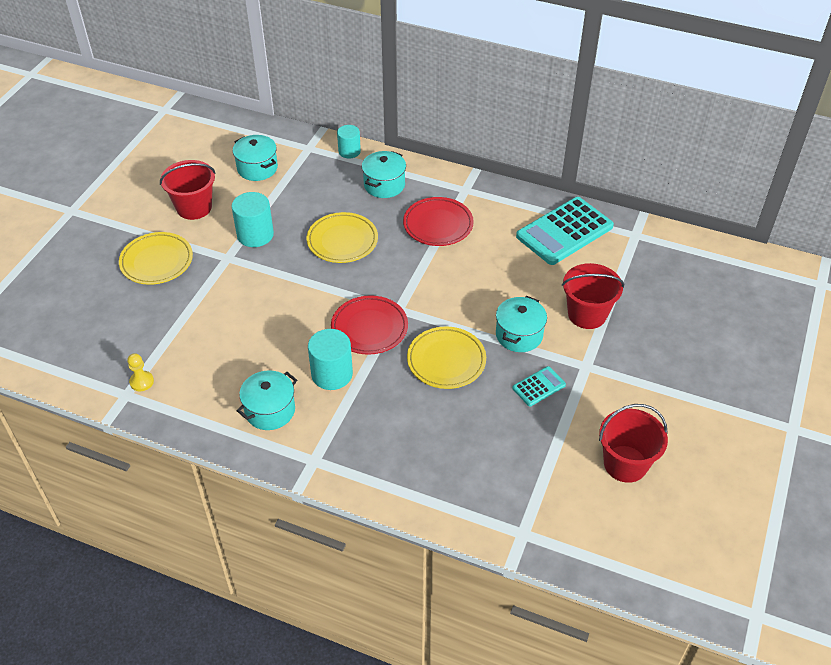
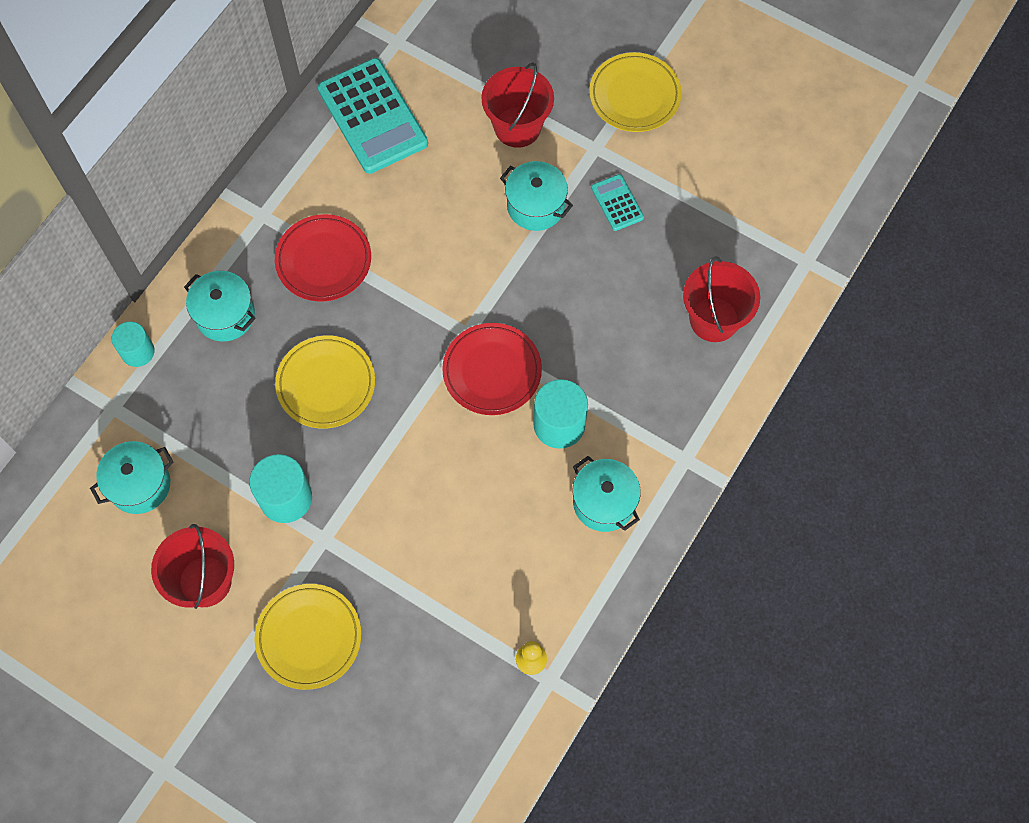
camera: 80 degrees left, 20 degrees up
(446, 361) = (561, 292): yellow plate -> yellow plate (634, 95)
(625, 464) = (734, 145): red bucket -> red bucket (714, 319)

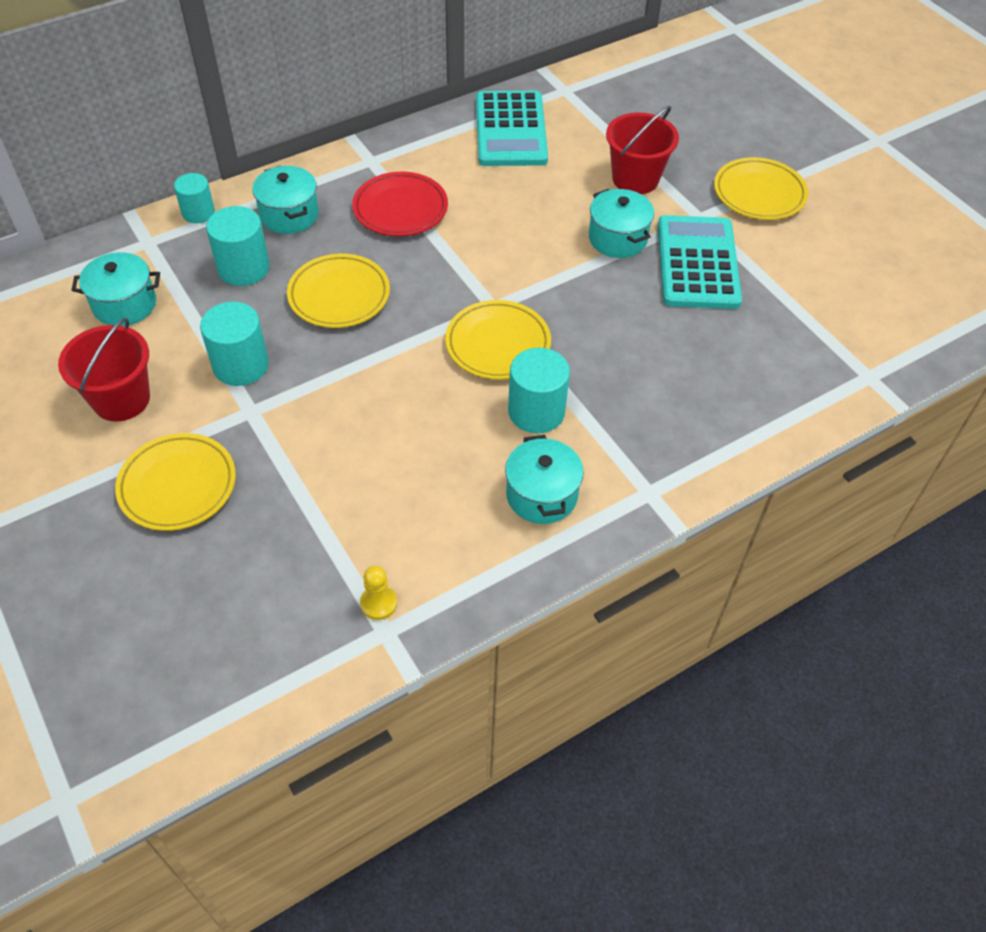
camera: 25 degrees right, 15 degrees down
(221, 395) = (243, 268): none -> turquoise cylinder
(492, 371) = (498, 344): red plate -> yellow plate
(617, 203) = (697, 263): turquoise calculator -> turquoise calculator, size x2.12
(714, 319) = (745, 387): red bucket -> none

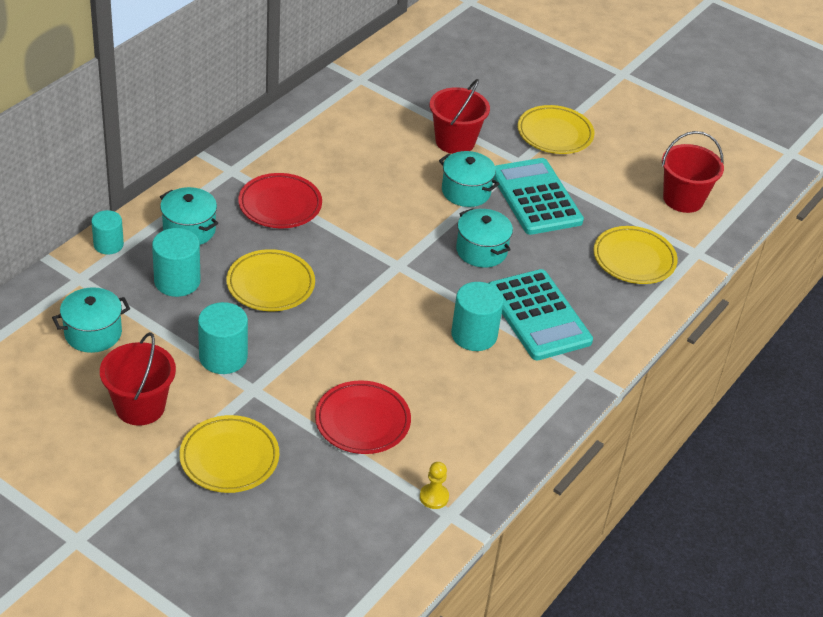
camera: 25 degrees left, 10 degrees down
(349, 483) = (362, 421): none -> red plate
(498, 344) = (418, 293): yellow plate -> yellow plate (634, 259)
(511, 130) = (334, 121): turquoise calculator -> turquoise calculator (538, 315)
(541, 495) = (510, 392): turquoise pot -> turquoise pot (481, 251)
(883, 305) = (683, 199): none -> red bucket

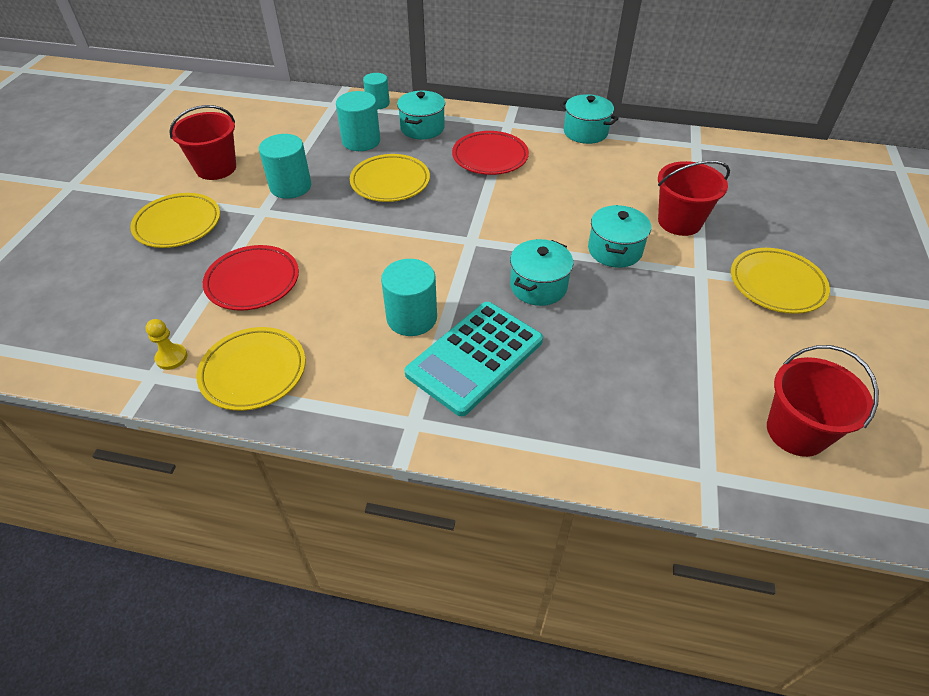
camera: 70 degrees right, 5 degrees up
(93, 333) = (282, 126): turquoise pot -> turquoise pot (585, 132)
(535, 197) = (658, 300): turquoise calculator -> none
(634, 259) = (637, 414): yellow plate -> yellow plate (253, 372)

